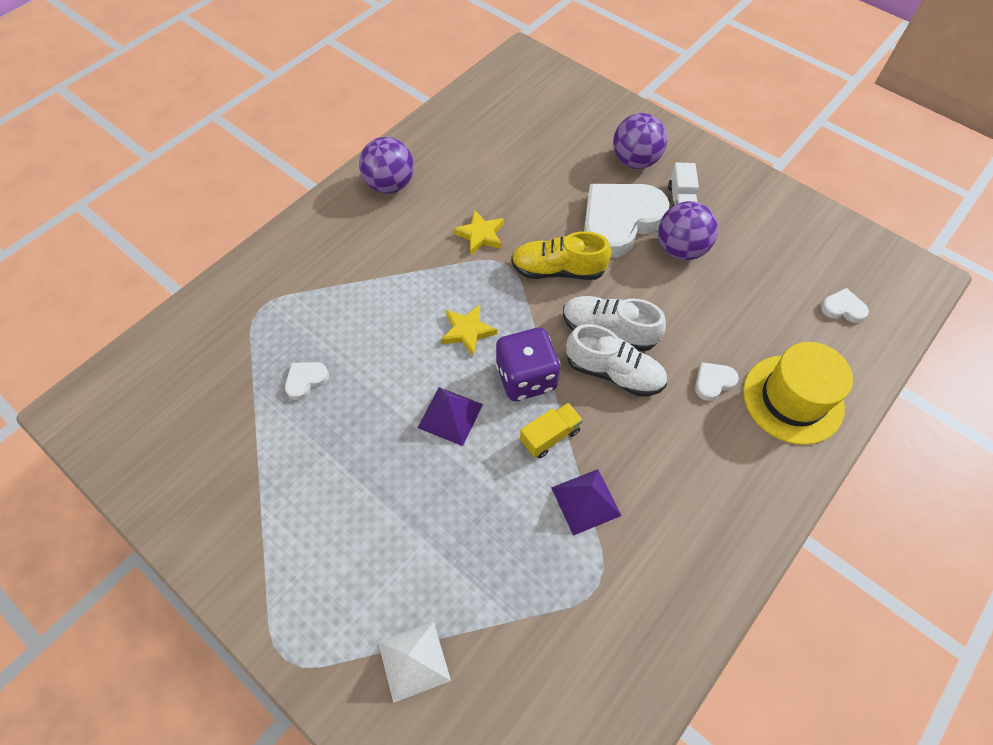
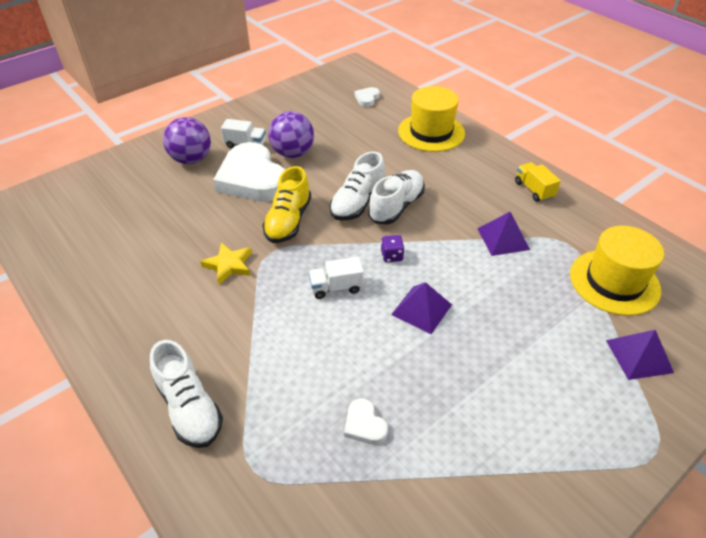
camera: 80 degrees left, 15 degrees down
(316, 250) = (189, 407): none -> white shoe
(390, 185) = (126, 329): purple ball -> none
(413, 661) = (639, 356): white pyramid -> purple pyramid
(467, 331) = (336, 287): yellow star -> white truck
(526, 377) = (391, 256): purple dice -> purple dice, size x0.46
(535, 645) = (614, 282): none -> yellow hat
(550, 436) = (447, 249): yellow truck -> yellow truck (533, 190)
(713, 382) = (413, 161): white heart -> none

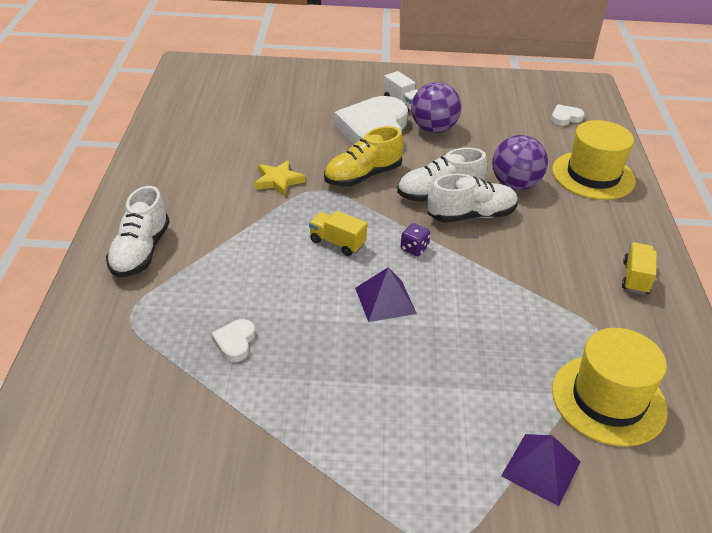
camera: 40 degrees right, 5 degrees down
(191, 159) = (345, 94): purple ball -> purple ball (515, 184)
(336, 287) = (337, 243): white truck -> yellow truck
(503, 239) = (539, 296): purple pyramid -> none

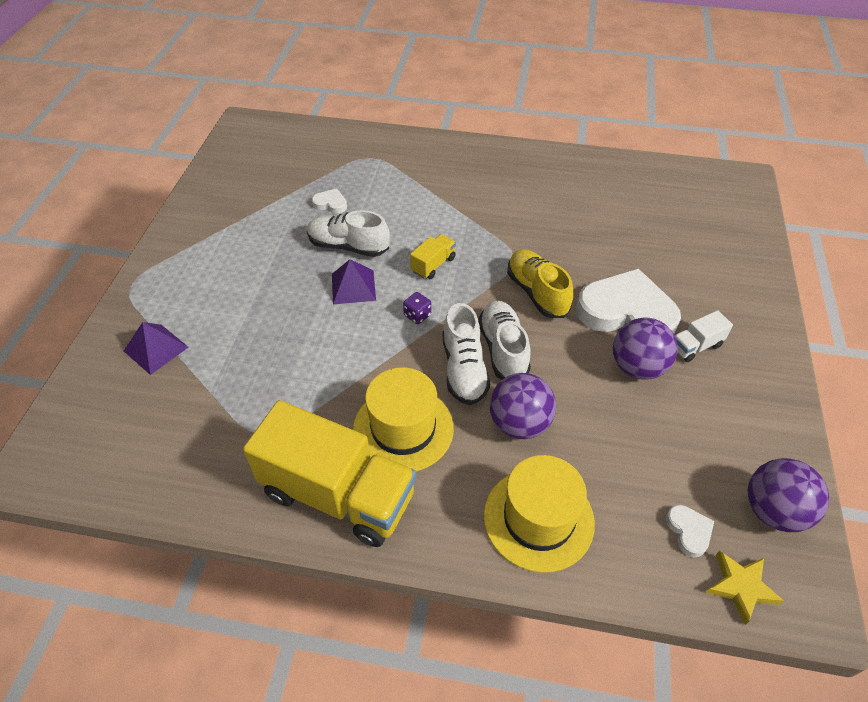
camera: 100 degrees right, 10 degrees up
(140, 252) = (438, 160): white shoe -> white shoe (348, 246)
(278, 181) = (529, 234): yellow star -> yellow star (741, 587)
(532, 88) = (773, 510): none -> purple ball
(608, 400) = (196, 412): yellow hat -> yellow hat (403, 428)
(635, 278) = (338, 494): yellow truck -> yellow truck, size x2.36

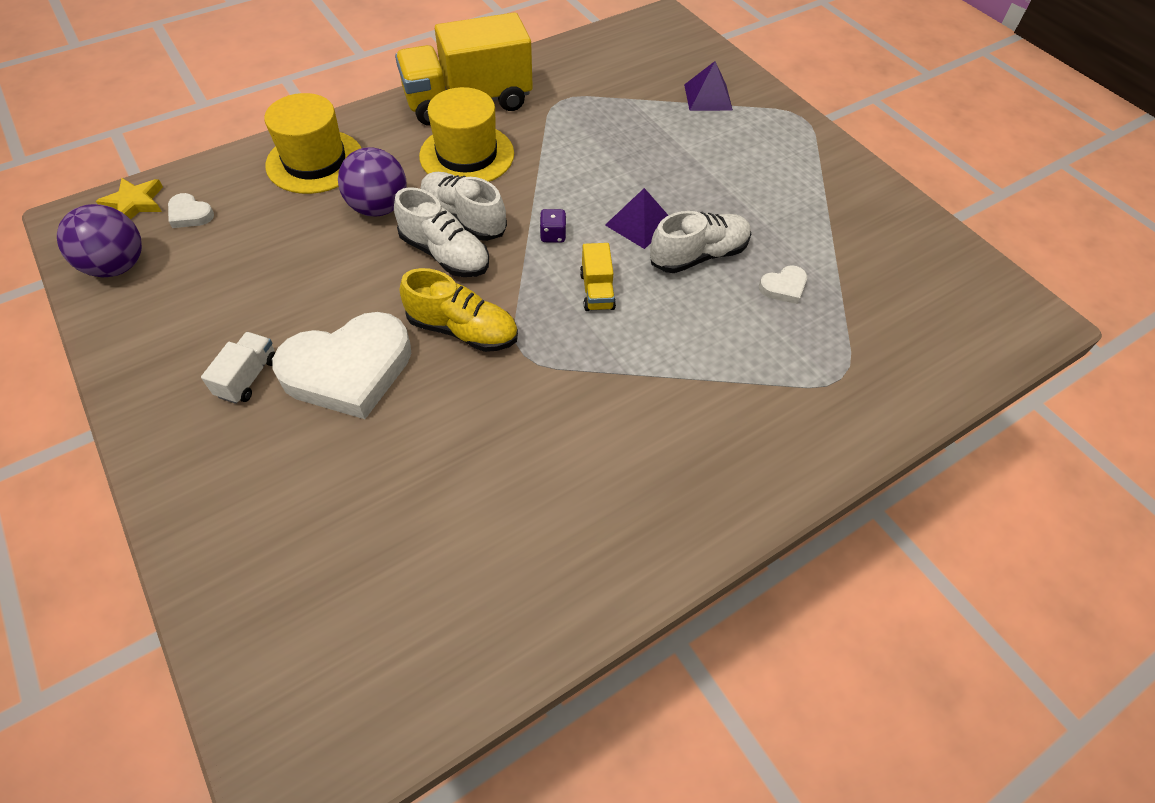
camera: 135 degrees right, 5 degrees up
(637, 367) = (301, 316): purple ball -> none

